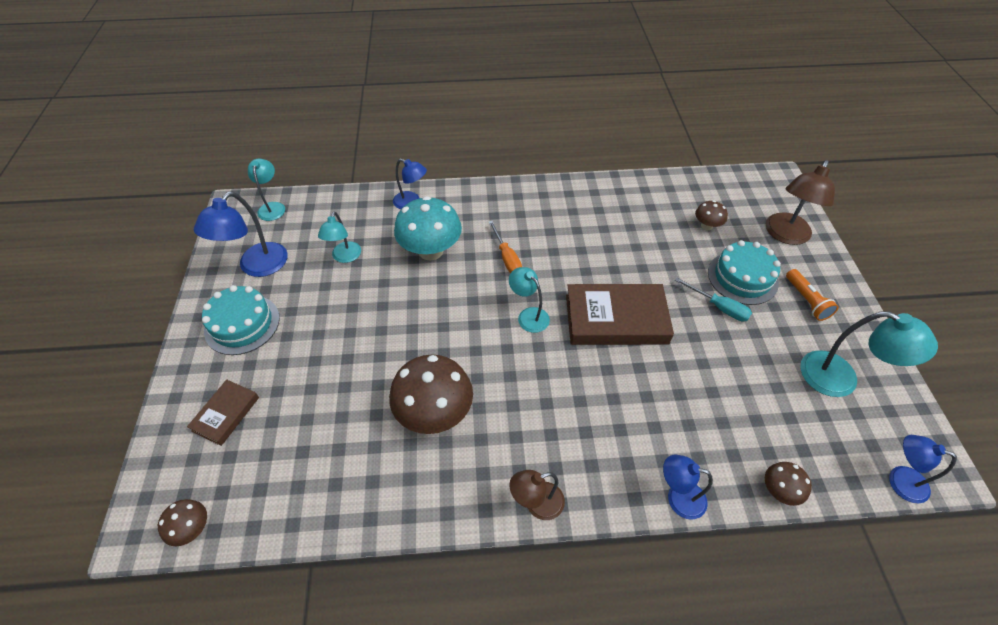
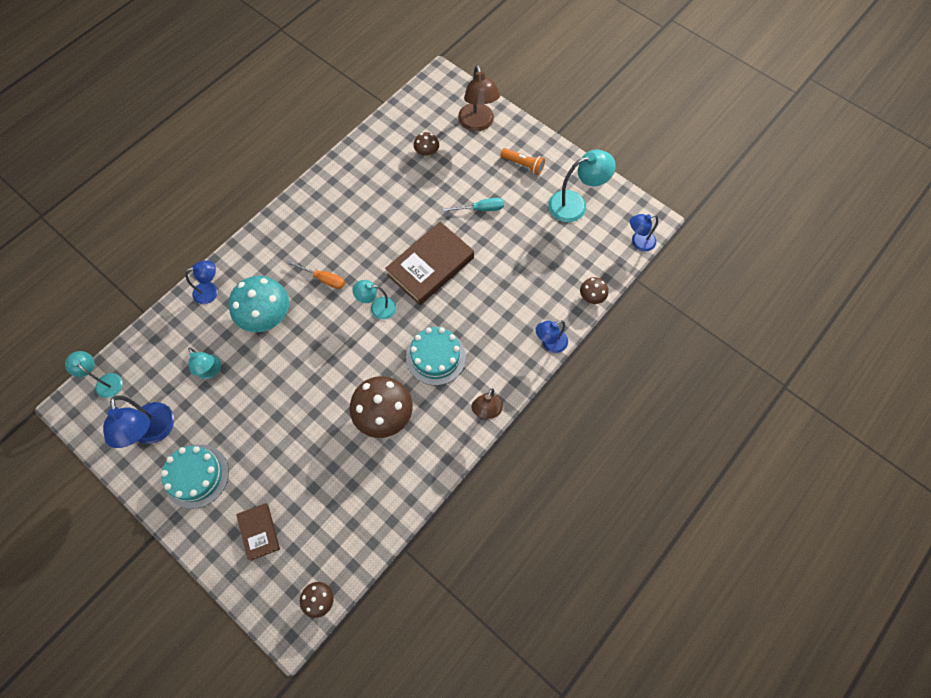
camera: 45 degrees left, 15 degrees up
(742, 277) = (477, 176): turquoise cake -> turquoise cake (436, 357)

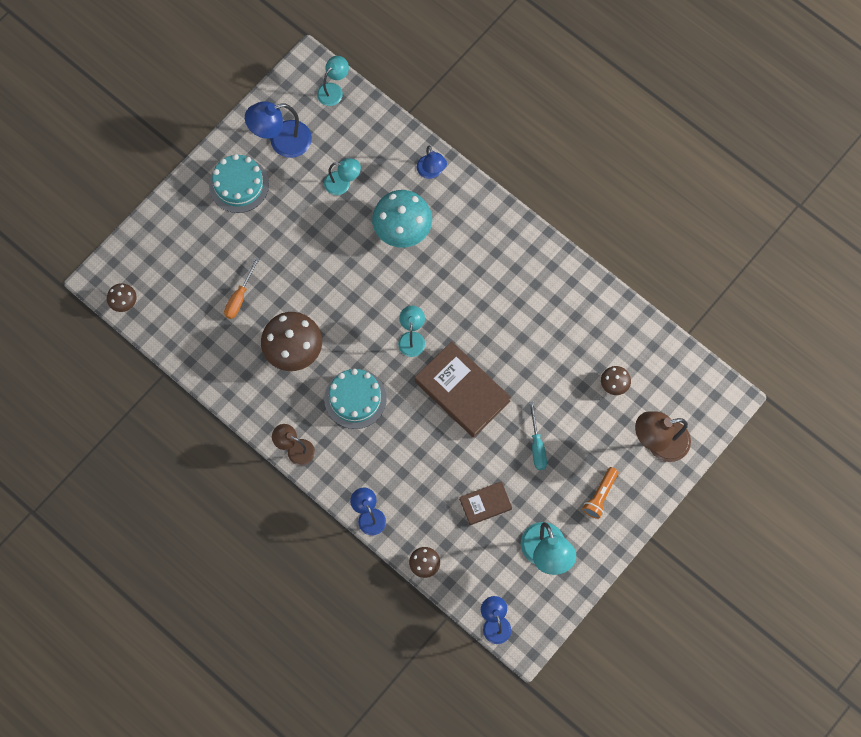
camera: 90 degrees right, 5 degrees up
(211, 371) = (343, 184): turquoise lamp -> turquoise lamp turned 135 degrees counterclockwise
(259, 532) = (185, 245): brown book -> brown book (485, 504)
(323, 279) = (446, 281): orange screwdriver -> orange screwdriver (239, 297)

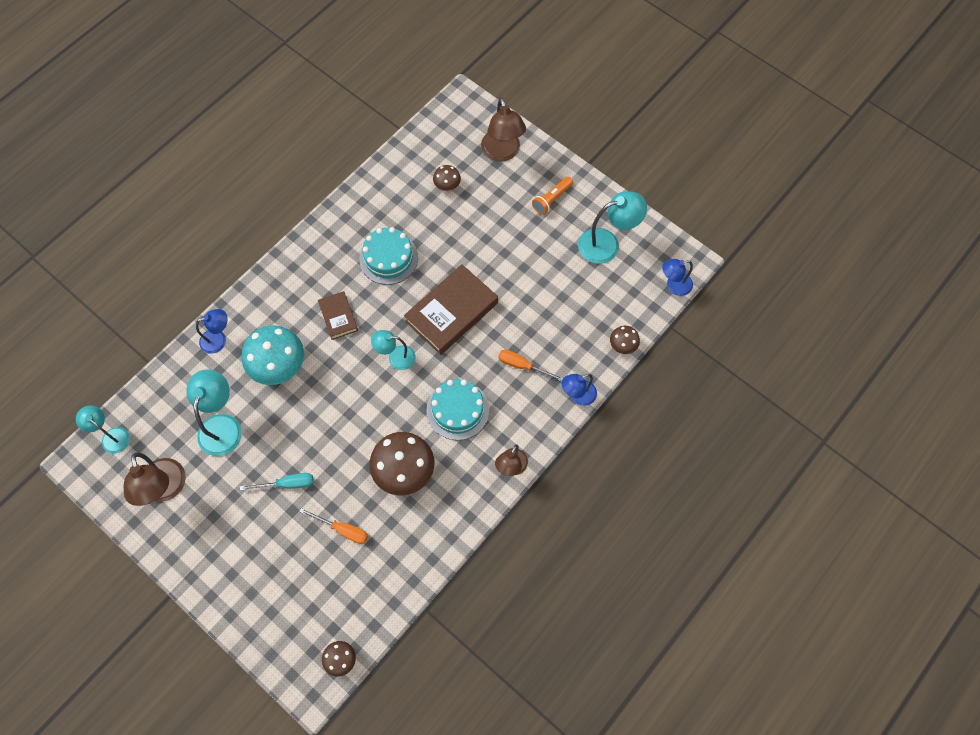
camera: 90 degrees left, 5 degrees down
(239, 185) = (211, 534): turquoise cake -> turquoise cake (388, 258)
(282, 142) = (165, 489): blue lamp -> brown lamp
(343, 184) = (222, 425): turquoise lamp -> turquoise lamp, size x1.59
(402, 462) = (522, 366): none -> orange screwdriver
(485, 504) = (562, 293): brown book -> brown book (338, 317)
(537, 445) = (505, 249): turquoise screwdriver -> turquoise screwdriver (287, 484)
(600, 495) = (551, 199): orange flashlight -> orange flashlight turned 105 degrees clockwise

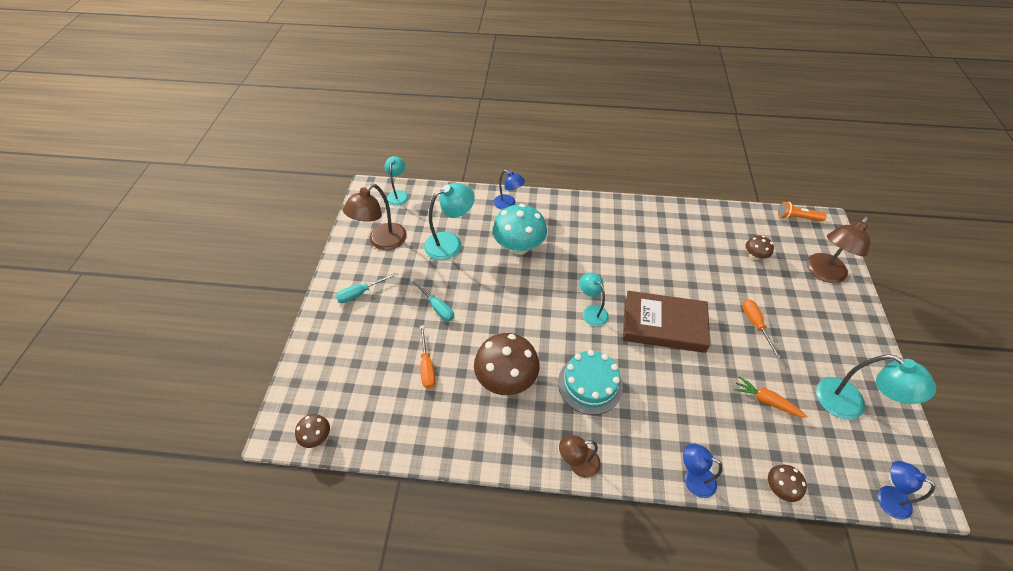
camera: 55 degrees right, 15 degrees down
(215, 544) = (361, 293): none -> turquoise screwdriver
(338, 317) = (587, 256): brown book -> none
(388, 258) = (660, 257): turquoise cake -> none
(522, 366) = (673, 409): orange screwdriver -> orange screwdriver (755, 324)
(551, 199) = (832, 333): orange flashlight -> orange flashlight (797, 218)
(564, 296) = (766, 401): none -> orange carrot

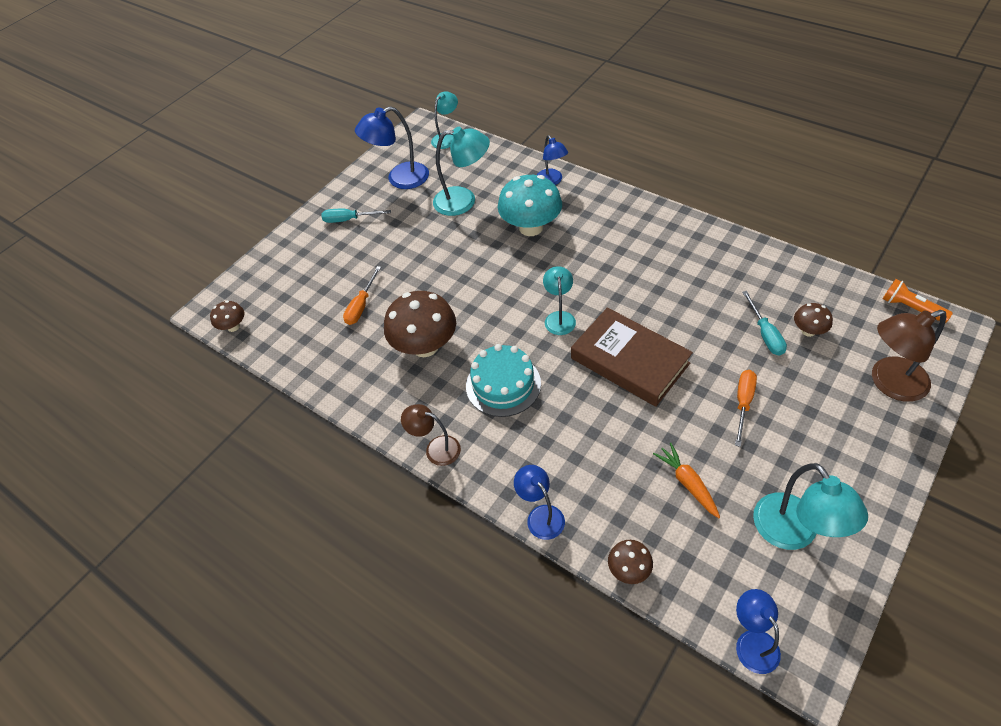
camera: 35 degrees right, 0 degrees up
(382, 241) = (400, 179): brown lamp -> blue lamp
(437, 307) = (407, 256): turquoise screwdriver -> turquoise screwdriver (765, 334)

